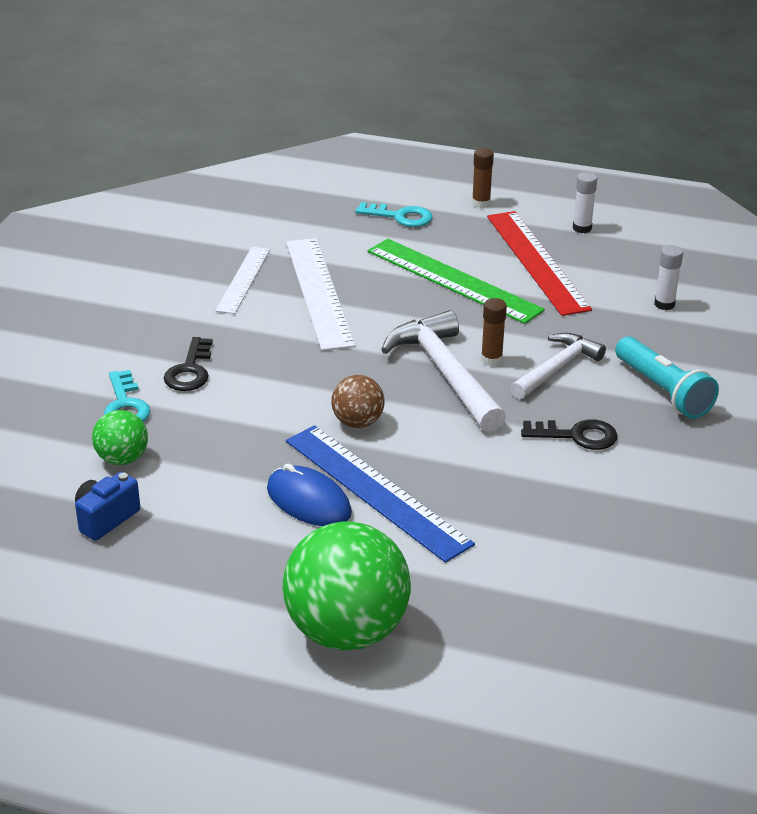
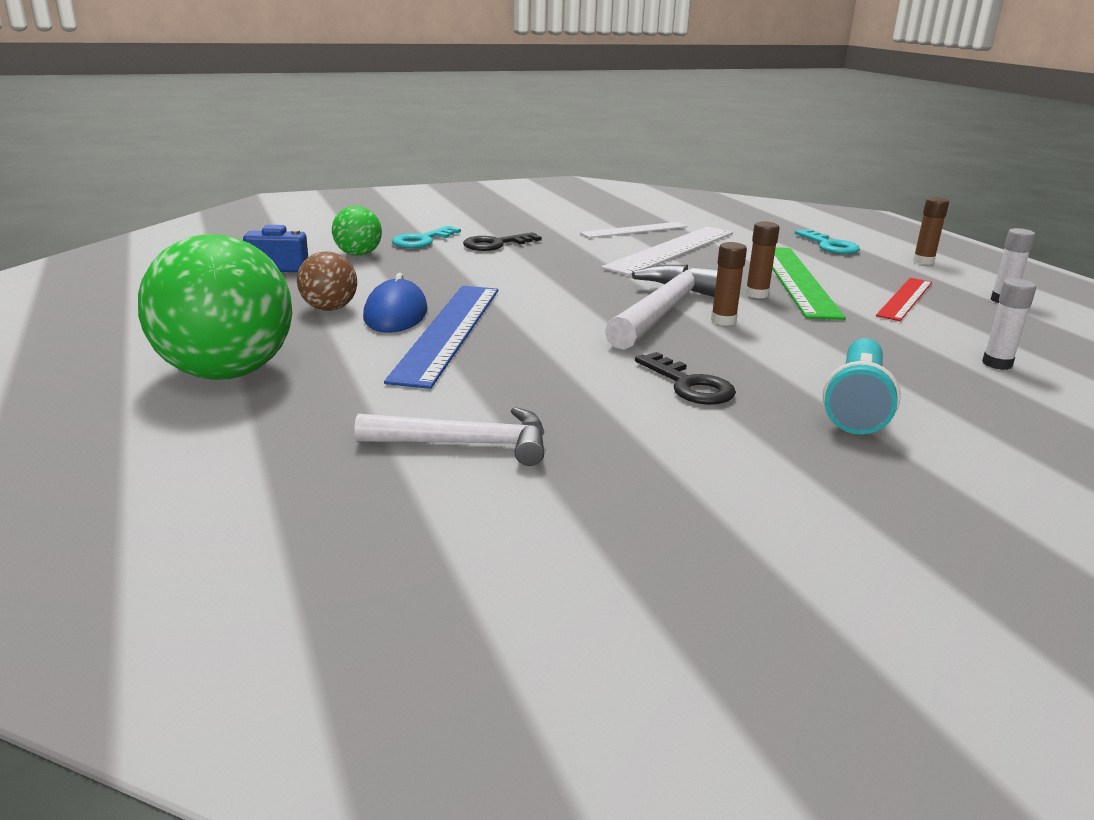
camera: 50 degrees right, 10 degrees down
(357, 422) = (532, 301): brown ball -> brown ball (329, 309)
(460, 315) = (756, 294): none -> brown glue stick
(536, 262) = (905, 298): red ruler -> red ruler, size x0.62
(557, 368) = (773, 348): white hammer -> white hammer (466, 444)

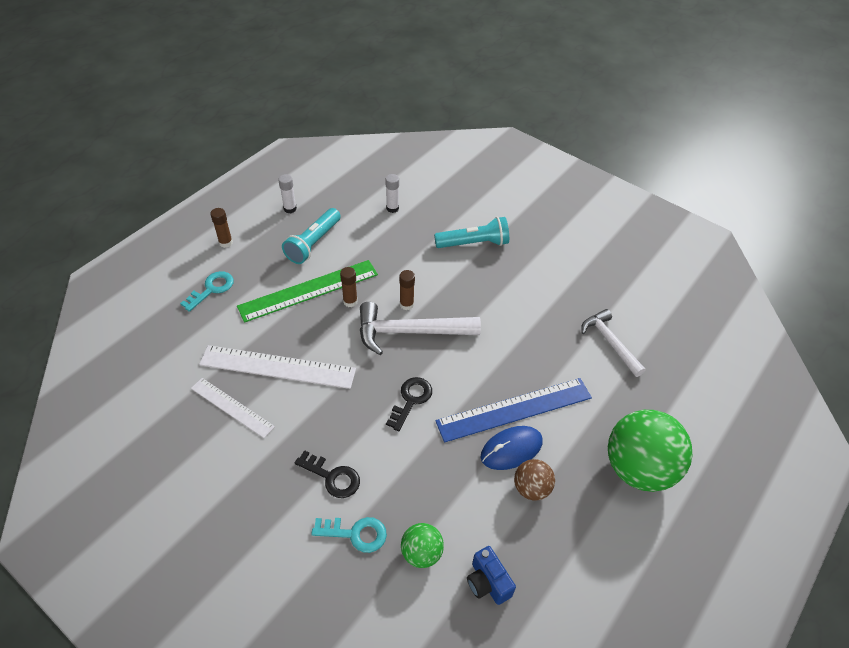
camera: 120 degrees left, 25 degrees up
(689, 385) = (498, 295): black key -> black key (411, 400)
(905, 298) = (313, 243): red ruler -> turquoise flashlight

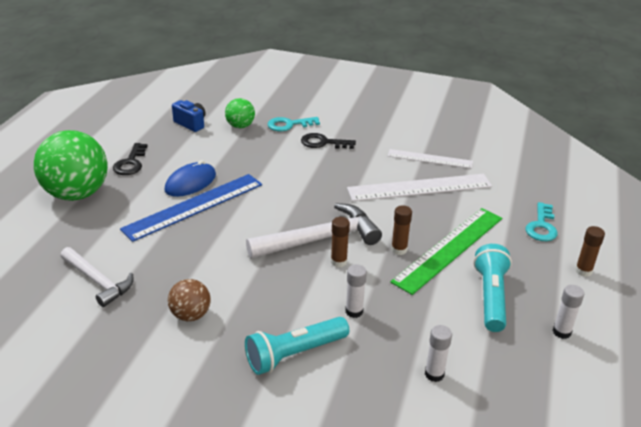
camera: 160 degrees right, 15 degrees down
(411, 400) = (290, 192): black key -> black key (130, 163)
(418, 260) = (354, 311): none -> white glue stick
(531, 488) = (169, 166): brown ball -> brown ball (191, 315)

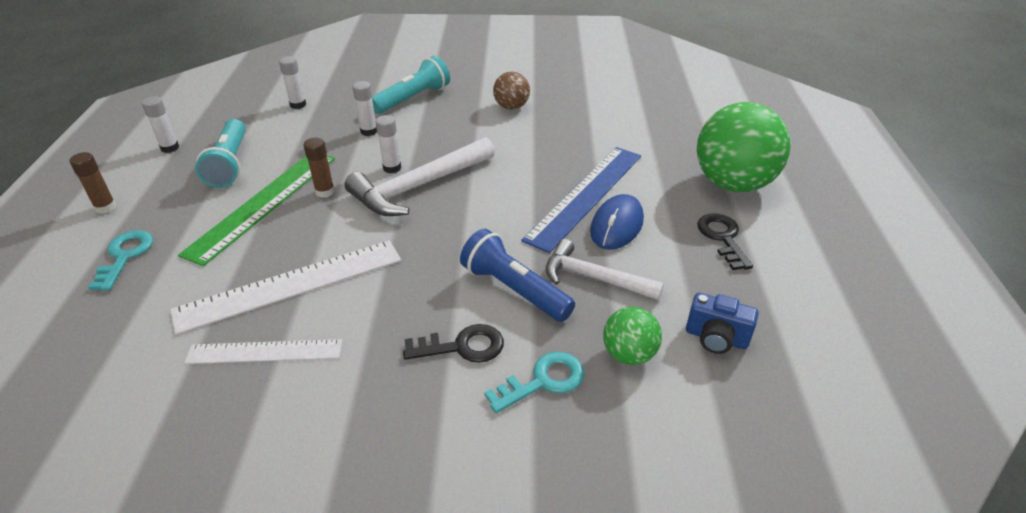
camera: 165 degrees right, 5 degrees up
(98, 281) = (611, 114): white hammer -> white hammer (594, 277)
(282, 161) = (514, 290): none -> blue flashlight
(338, 262) = (392, 168): brown glue stick -> white glue stick

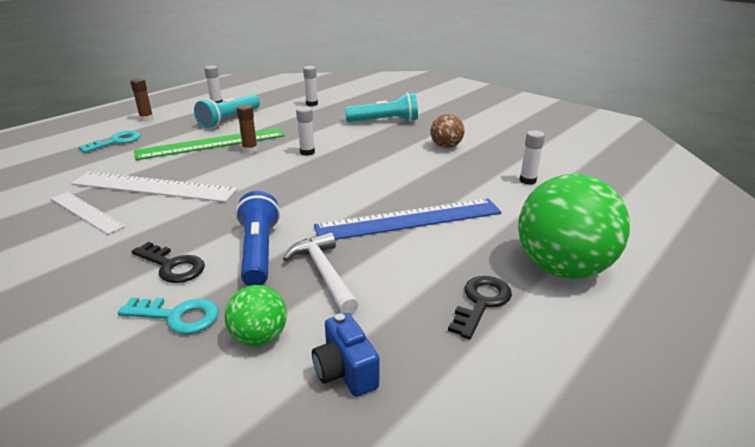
camera: 40 degrees right, 10 degrees down
(369, 131) = (327, 129): white glue stick -> white glue stick (527, 180)
(418, 187) = (304, 168): white hammer -> none
(617, 225) = (401, 249): blue mouse -> none

